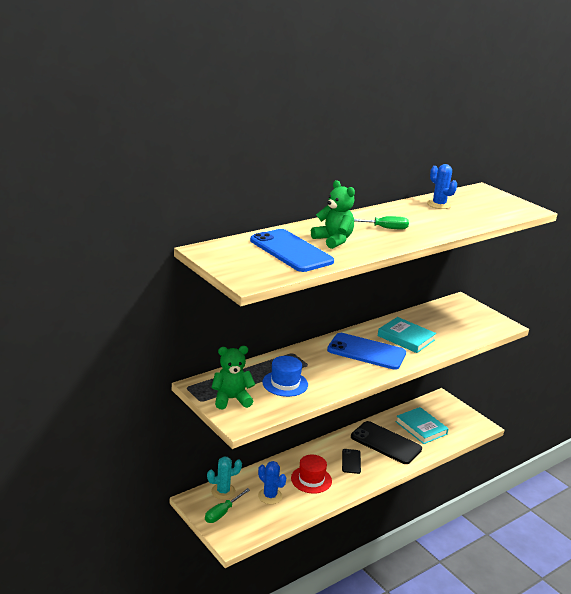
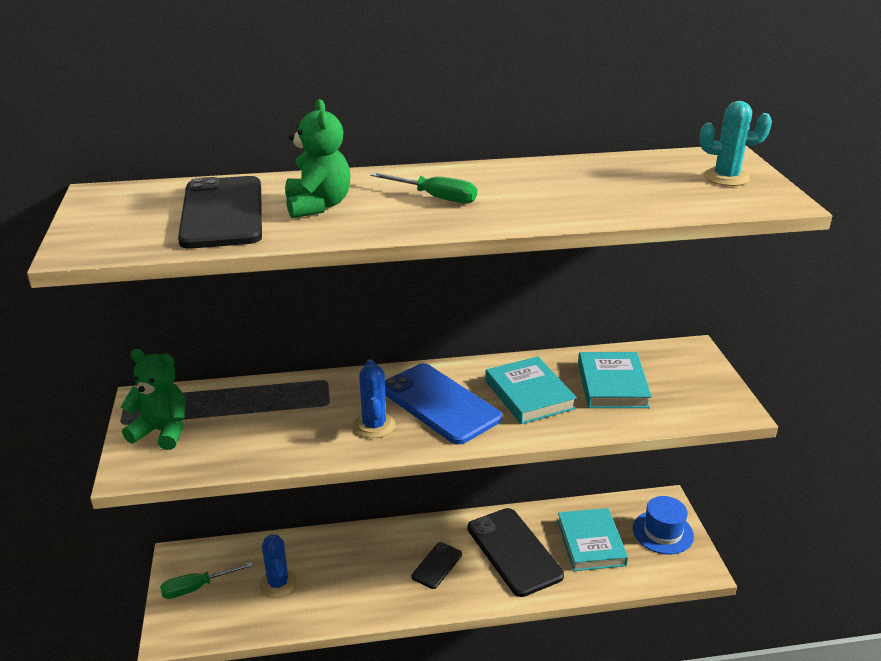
camera: 30 degrees right, 5 degrees up
(223, 491) = (225, 556): turquoise cactus -> turquoise cactus (726, 177)
(285, 383) = (262, 426): blue hat -> blue hat (663, 532)
(291, 251) = (222, 213): blue phone -> black phone
(311, 479) = (355, 576): red hat -> none
(439, 204) = (599, 172): blue cactus -> blue cactus (374, 425)
(440, 325) = (612, 385): none -> turquoise book

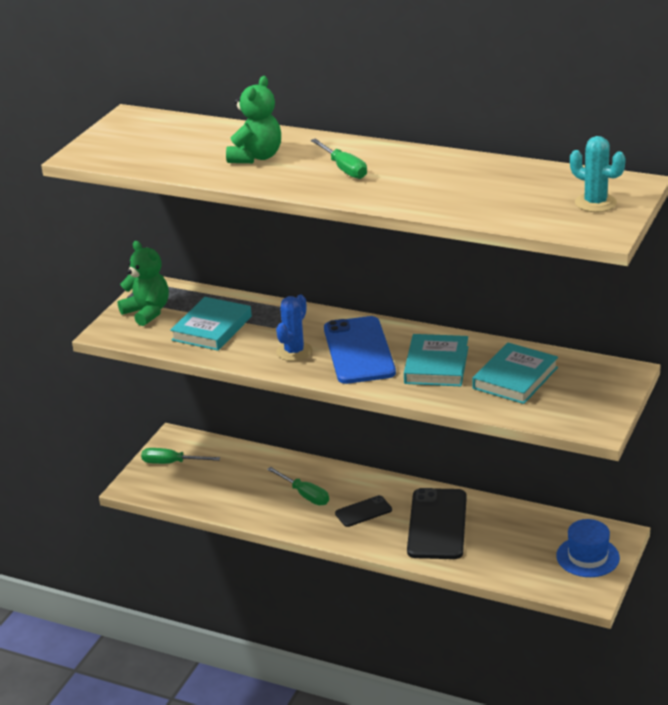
camera: 35 degrees right, 0 degrees up
(222, 213) = (189, 148): black phone -> none
(278, 583) = (231, 481): blue cactus -> none
(366, 570) = (305, 495): none -> green screwdriver
(591, 543) = (511, 542): turquoise book -> turquoise book (212, 328)

